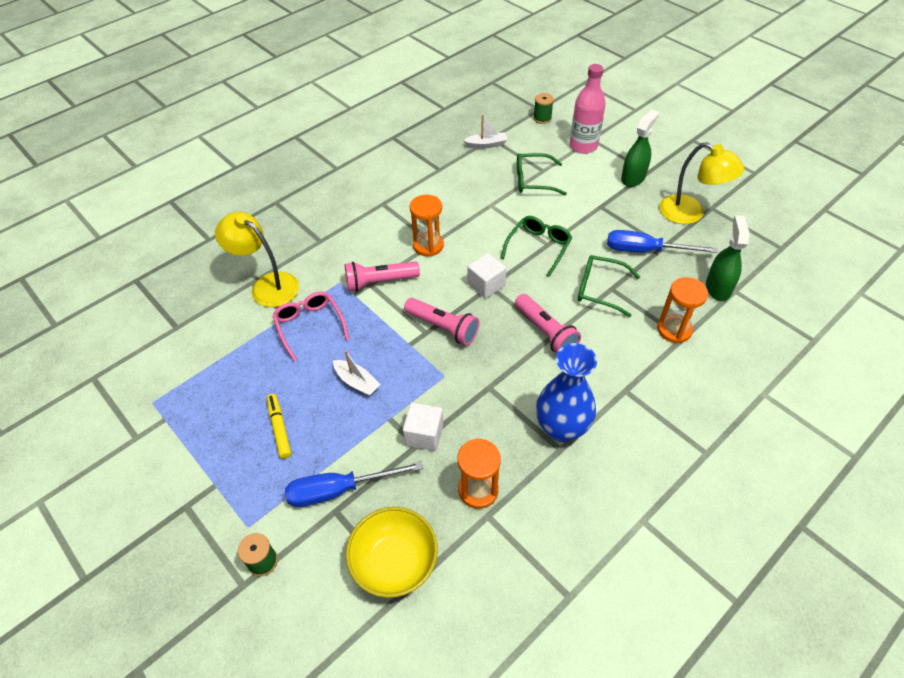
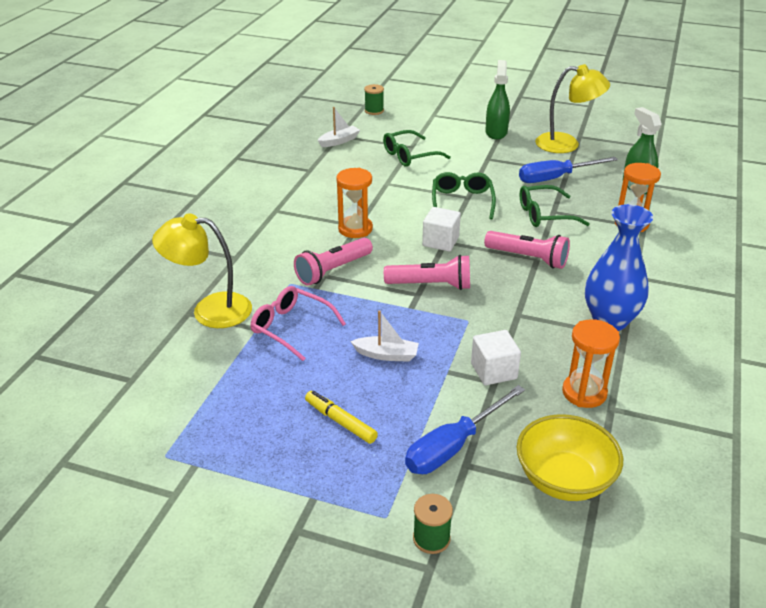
camera: 30 degrees left, 15 degrees down
(583, 146) = (431, 121): pink bottle -> none

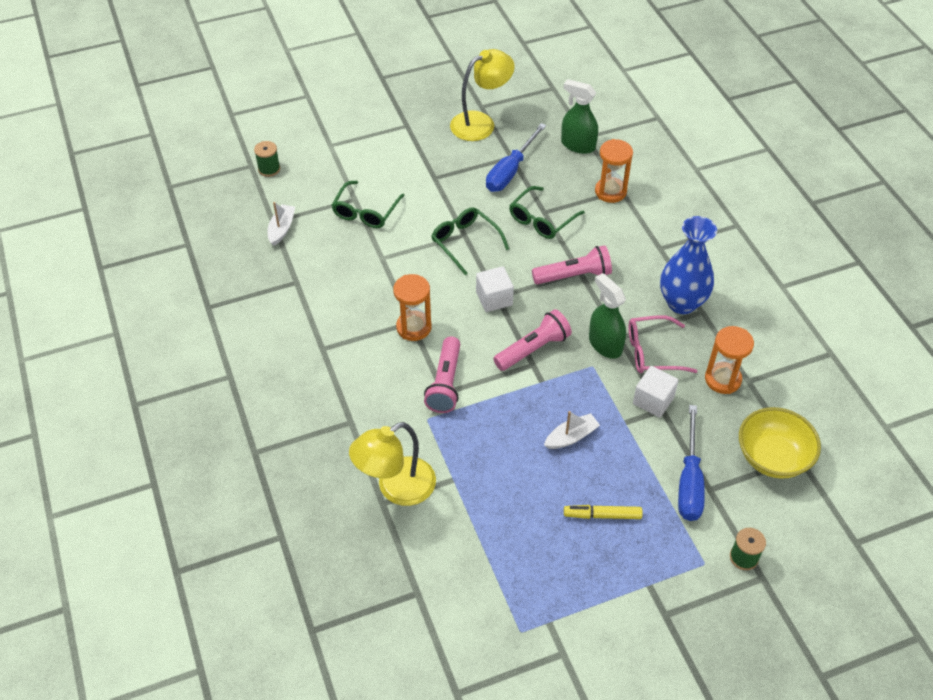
camera: 40 degrees left, 15 degrees up
(292, 328) = (478, 460): pink glasses -> pink glasses (653, 352)
(496, 132) = (409, 139): green spray bottle -> green spray bottle (605, 344)

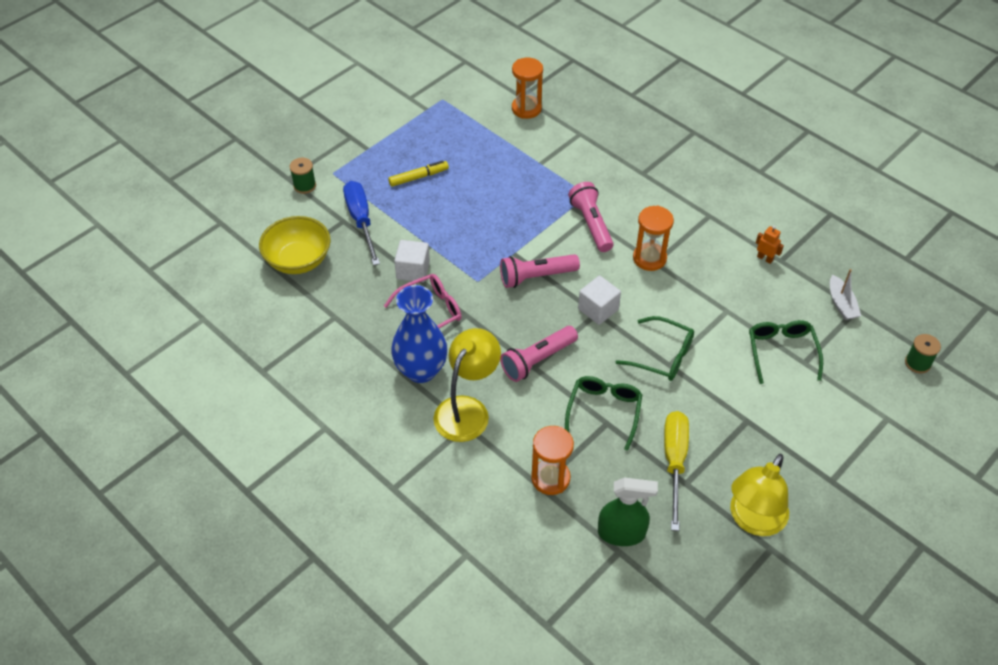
camera: 155 degrees right, 0 degrees up
(309, 288) = (765, 258): none -> orange robot
(396, 488) = (576, 144): yellow lamp -> yellow lamp (467, 409)
(510, 171) = (674, 462): blue screwdriver -> yellow screwdriver
(533, 349) = (536, 277): pink flashlight -> pink flashlight turned 45 degrees clockwise
(571, 437) = (467, 220): white boat -> none
(605, 344) = (475, 303): green spray bottle -> none
(722, 379) = (358, 310): orange hourglass -> orange hourglass (526, 109)

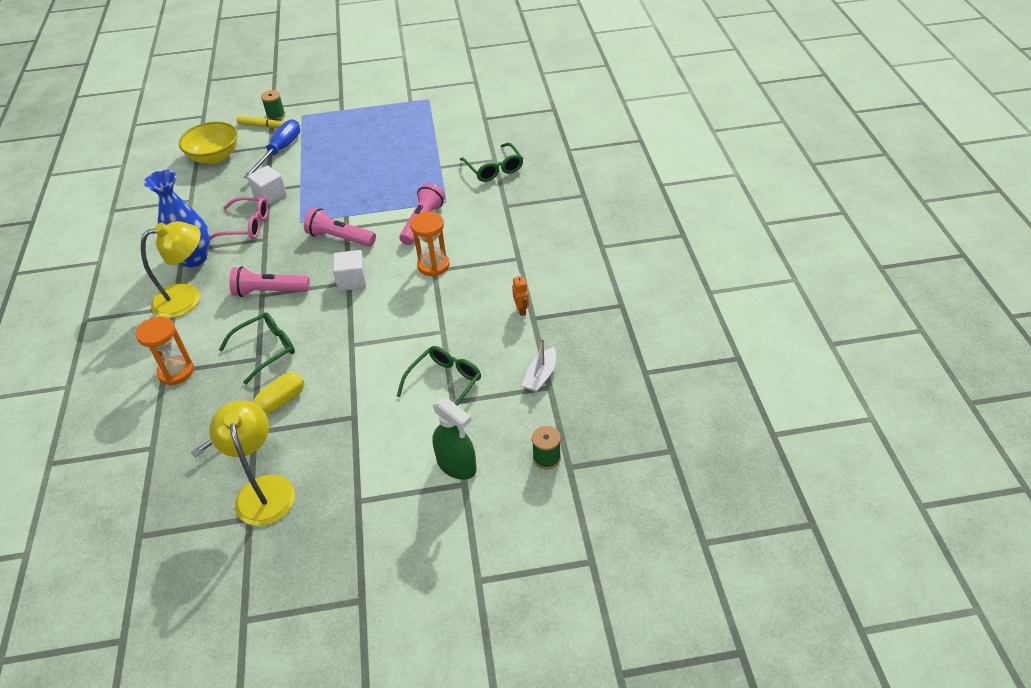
camera: 40 degrees right, 5 degrees down
(418, 177) = (349, 140): yellow marker -> yellow marker (262, 126)
(526, 109) = (477, 128): orange hourglass -> none
(621, 533) = (169, 437): green spray bottle -> green spray bottle (456, 465)
(662, 355) = (354, 335): green glasses -> green glasses (494, 168)
(753, 520) = (263, 489): yellow lamp -> yellow lamp turned 90 degrees clockwise

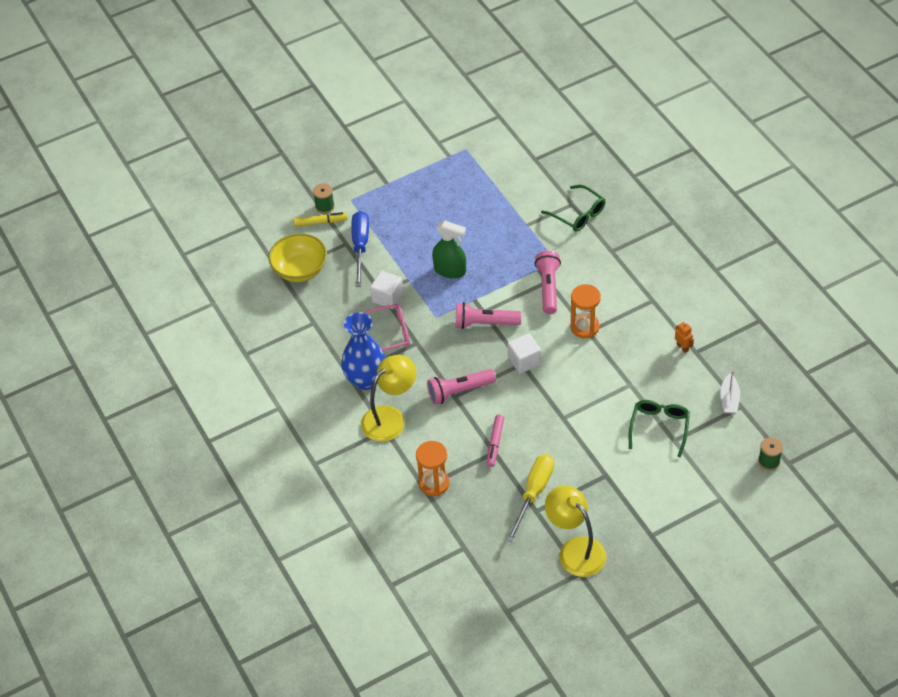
camera: 20 degrees left, 5 degrees up
(265, 350) = (495, 443): green glasses -> pink marker
(456, 465) = (707, 487): green spray bottle -> green spray bottle (450, 270)

